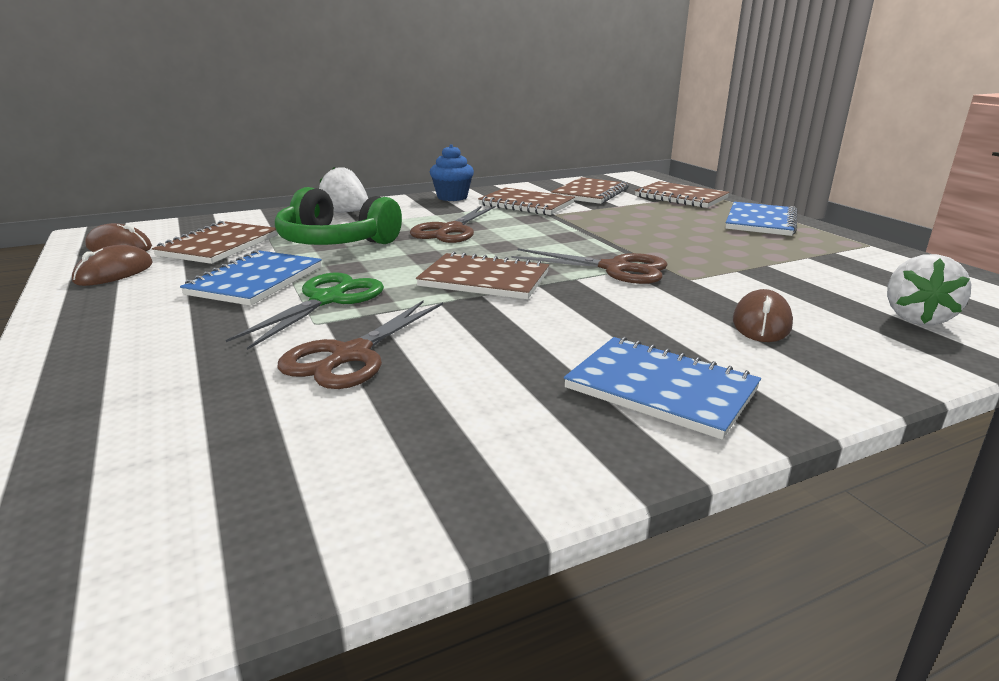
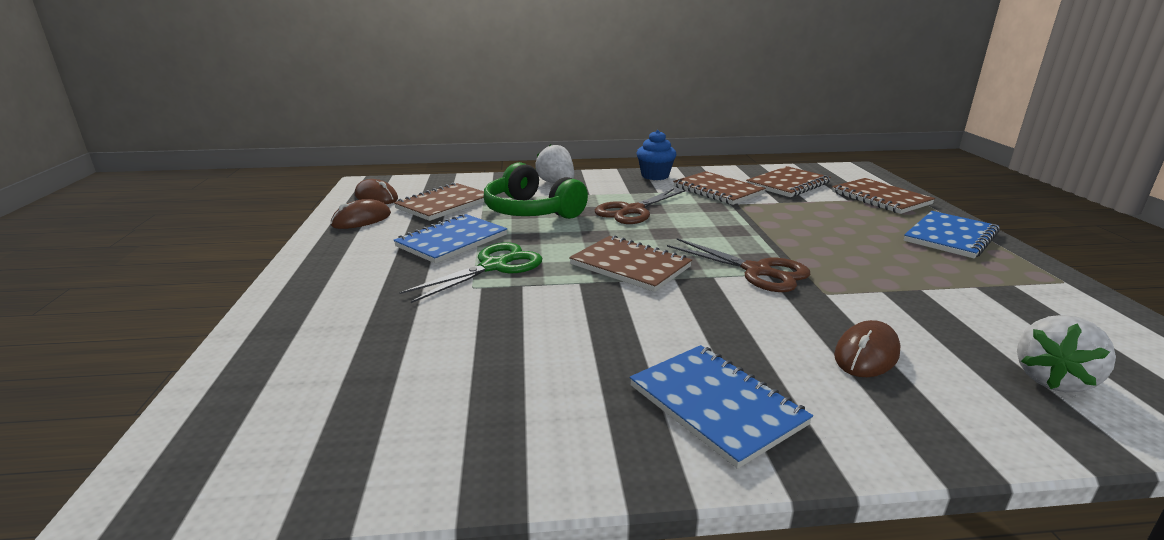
camera: 20 degrees right, 0 degrees up
(351, 355) = (481, 321): brown scissors -> none

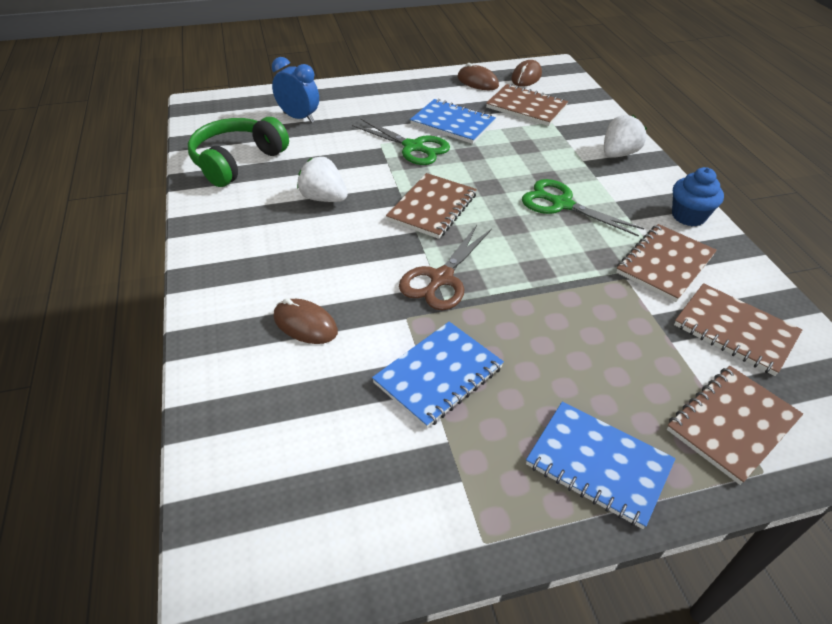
camera: 80 degrees right, 20 degrees up
(342, 350) = (298, 118): none -> blue clock
(531, 211) = (531, 149): green headphones -> green headphones (237, 161)
(632, 211) = (561, 204): brown scissors -> green scissors
(716, 405) = (246, 246): blue notebook -> blue notebook (438, 375)
(1052, 379) = (272, 432): white strawberry -> white strawberry (323, 198)

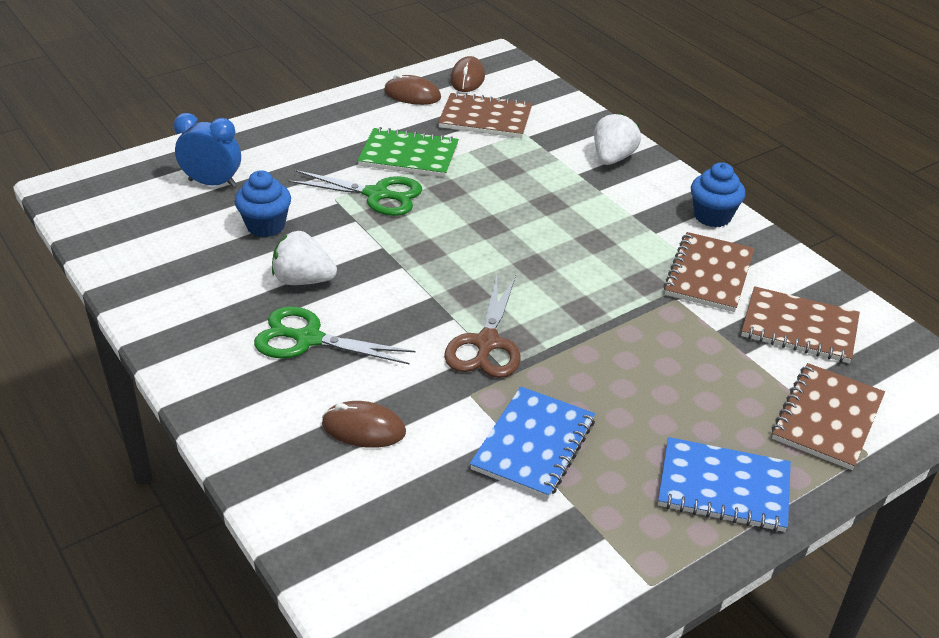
camera: 20 degrees left, 5 degrees down
(237, 161) = (167, 256): green headphones -> none
(319, 154) = (266, 226): none -> blue cupcake
(432, 207) = (436, 264): brown notebook -> none
(452, 123) = (409, 155): blue notebook -> green notebook
(561, 204) = (577, 230): green scissors -> green scissors (308, 339)

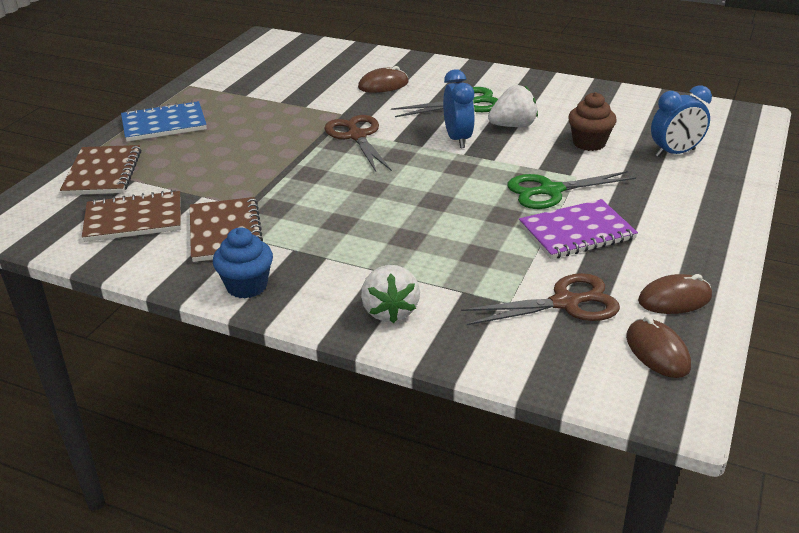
camera: 150 degrees right, 5 degrees down
(266, 226) = (589, 143): blue cupcake -> brown cupcake
(383, 289) = (457, 139): none -> blue clock
(409, 155) = (576, 232): green notebook -> purple notebook
(485, 118) = (566, 303): brown notebook -> brown scissors
(533, 444) = (285, 107): blue notebook -> none

